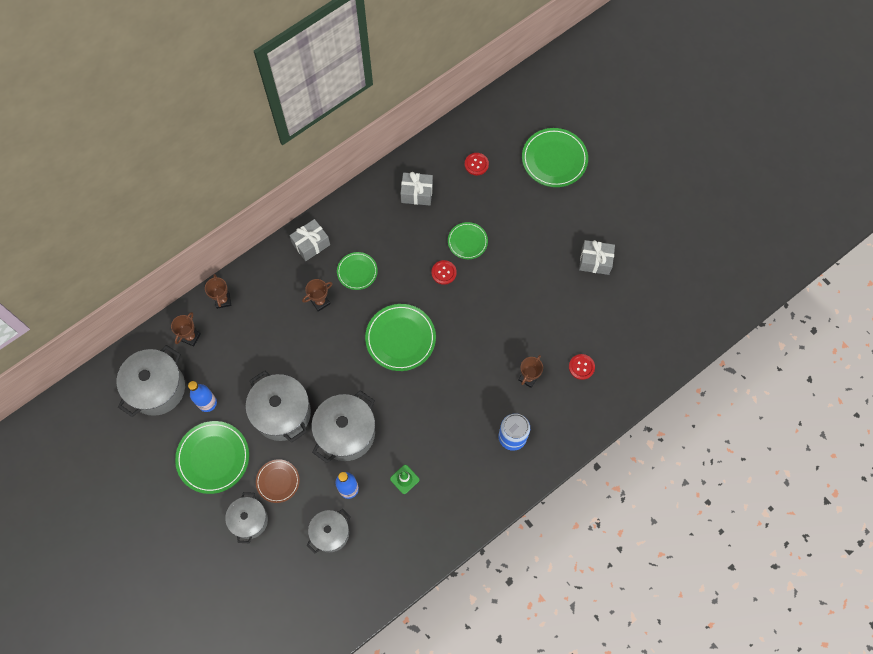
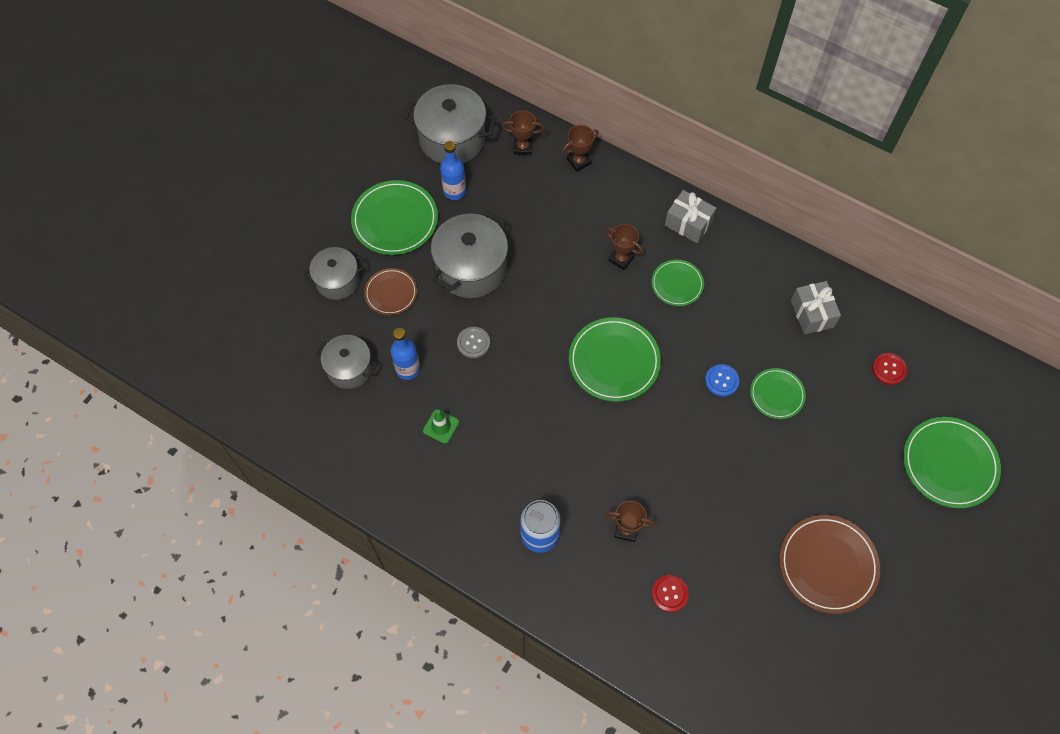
camera: 70 degrees right, 5 degrees down
(346, 433) = (473, 343): grey pot -> grey button
(443, 272) = (721, 381): red button -> blue button
(595, 261) = (828, 565): grey gift -> brown plate

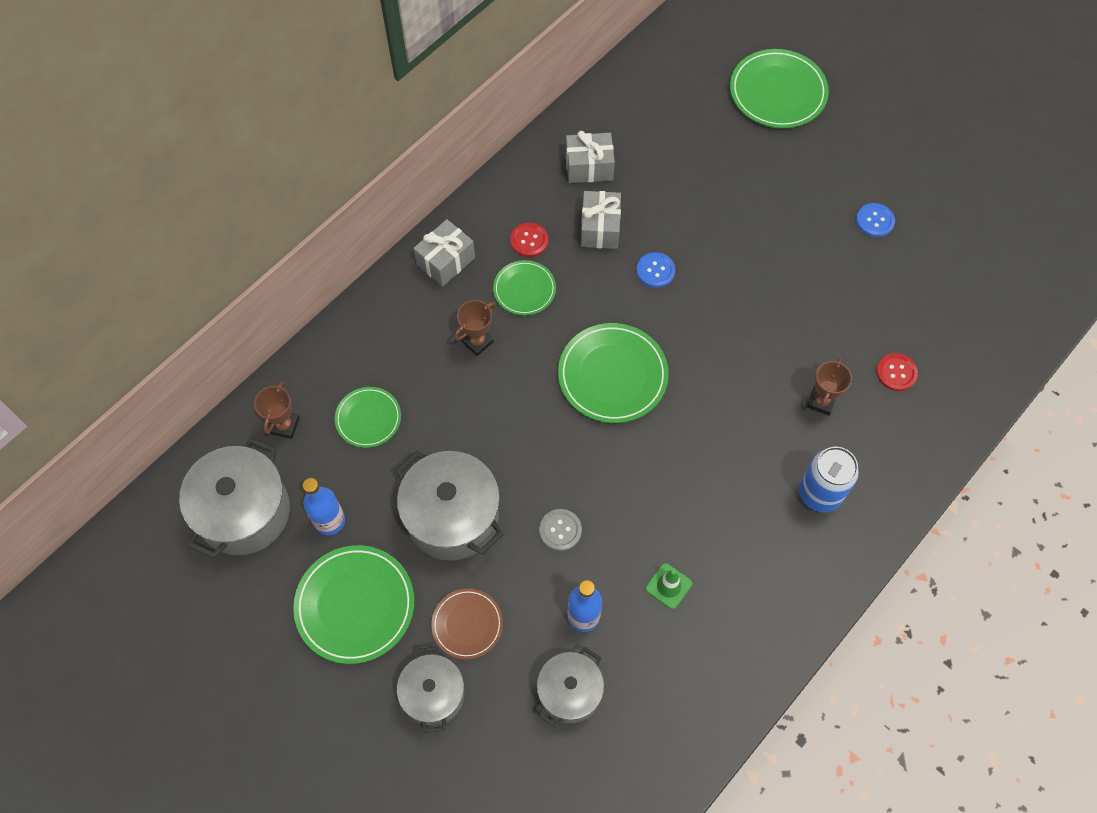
camera: 80 degrees left, 0 degrees up
(579, 161) = (325, 363): brown trophy -> none
(751, 331) = (600, 228): none -> grey gift
(777, 394) = (680, 222): green plate -> green plate (368, 418)
(828, 565) = (874, 221): brown plate -> blue button
(889, 369) = (667, 115): red button -> red button (529, 241)

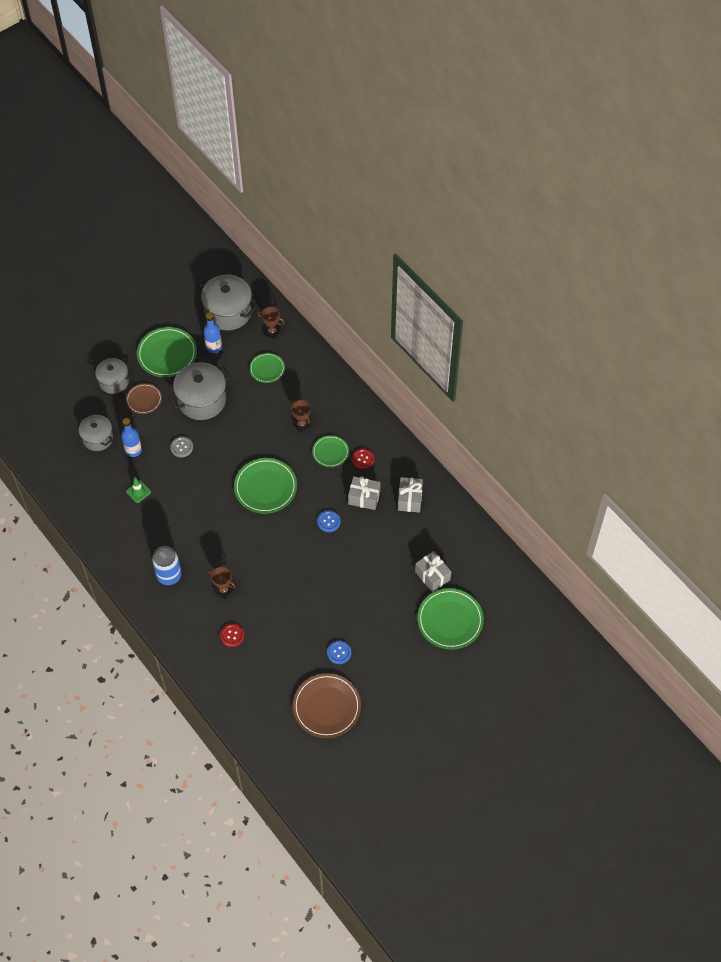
camera: 100 degrees right, 5 degrees down
(446, 261) = (357, 415): grey gift -> grey gift (432, 575)
(965, 223) = (326, 706): none -> brown plate

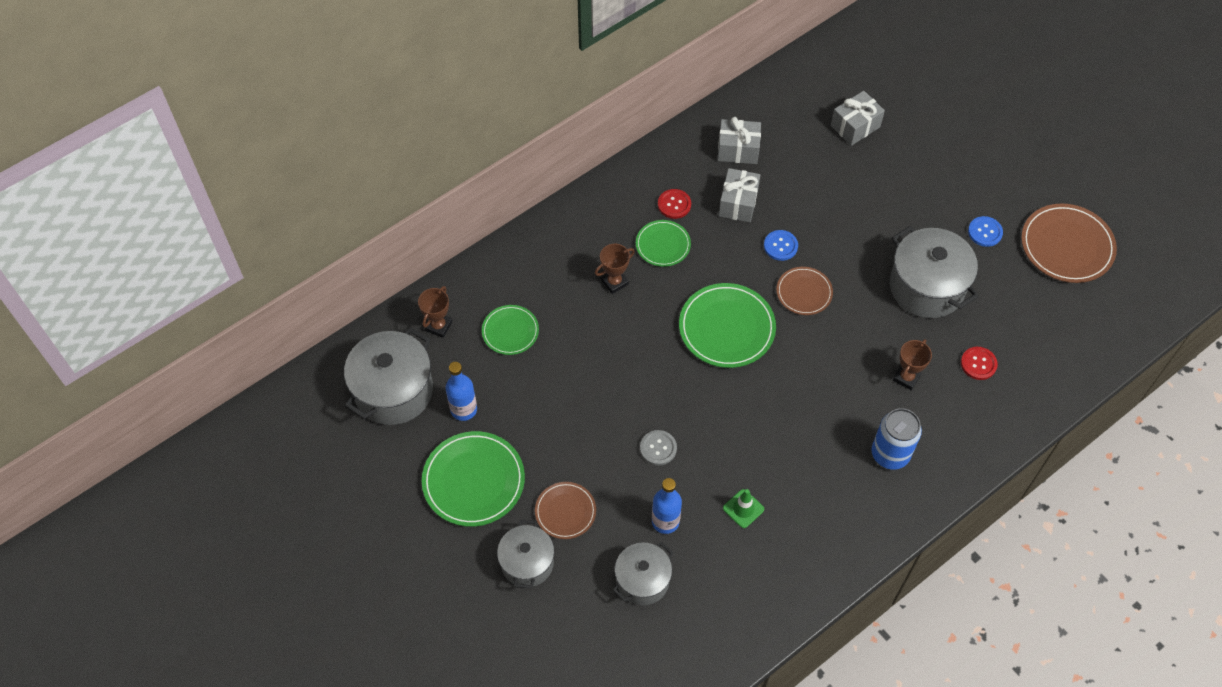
camera: 90 degrees left, 0 degrees up
(202, 400) = (568, 423): grey pot -> grey pot (926, 287)
(291, 534) = (804, 292): none -> brown plate
(450, 620) = (919, 109): green plate -> none

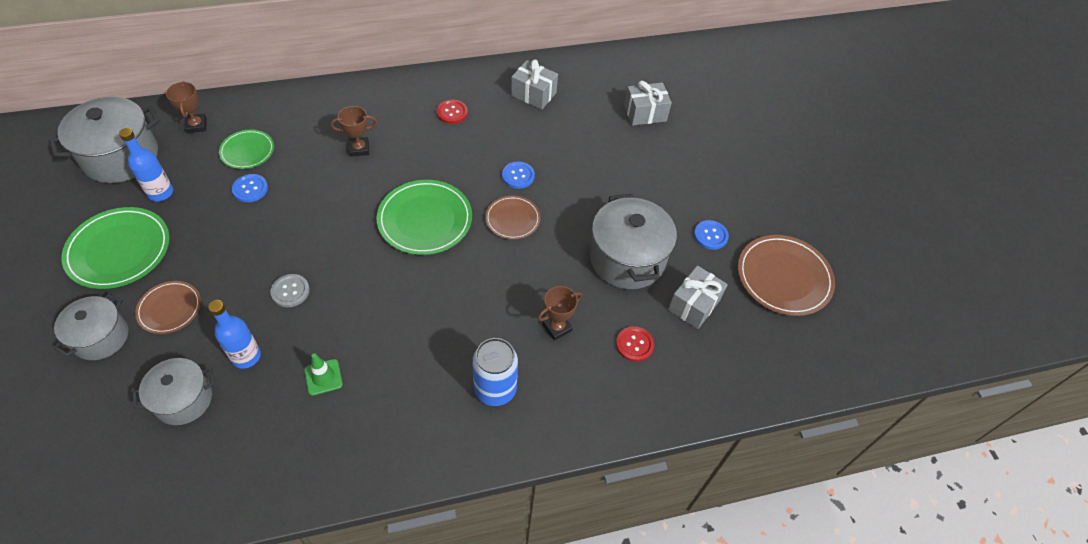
camera: 20 degrees right, 5 degrees down
(438, 326) = (196, 125): brown trophy -> brown trophy turned 60 degrees counterclockwise
(544, 368) = (250, 189): none -> blue button
(663, 245) = (420, 137): green plate -> none
(738, 203) = (505, 131): grey gift -> grey gift (694, 305)

